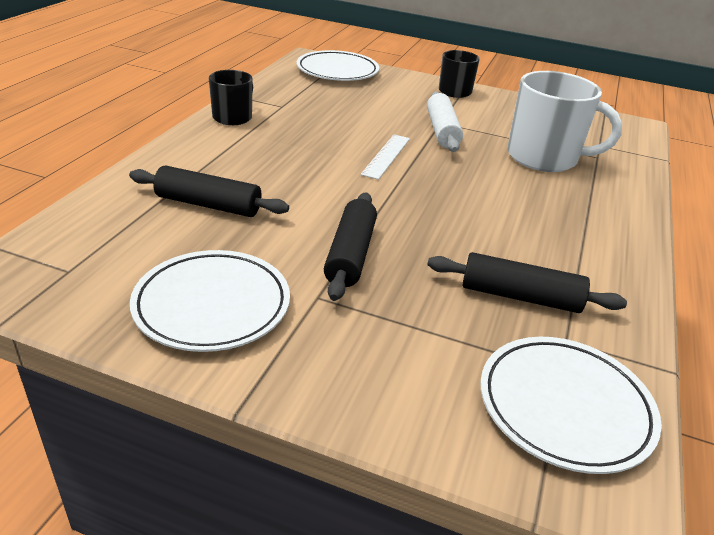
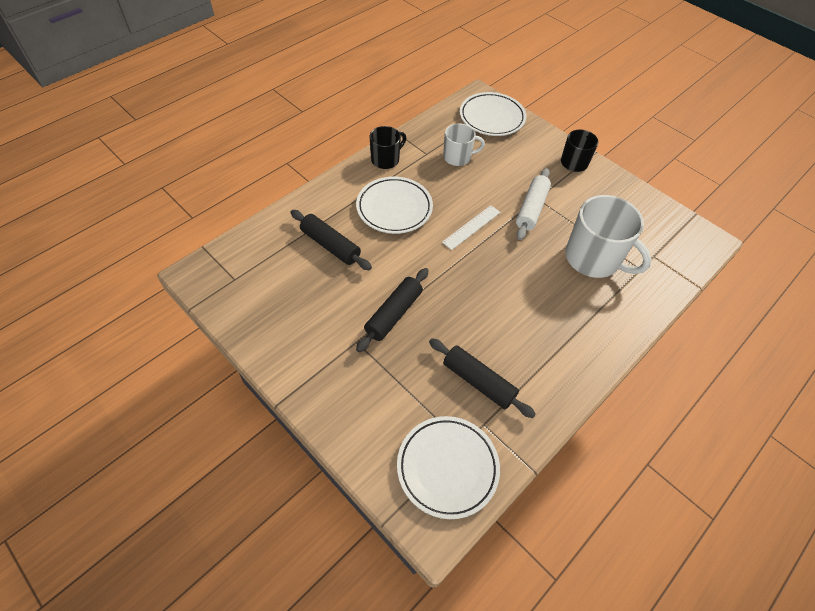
camera: 25 degrees right, 20 degrees up
(212, 305) = (296, 329): white plate -> white plate (394, 208)
(323, 104) = (458, 157): none -> white mug

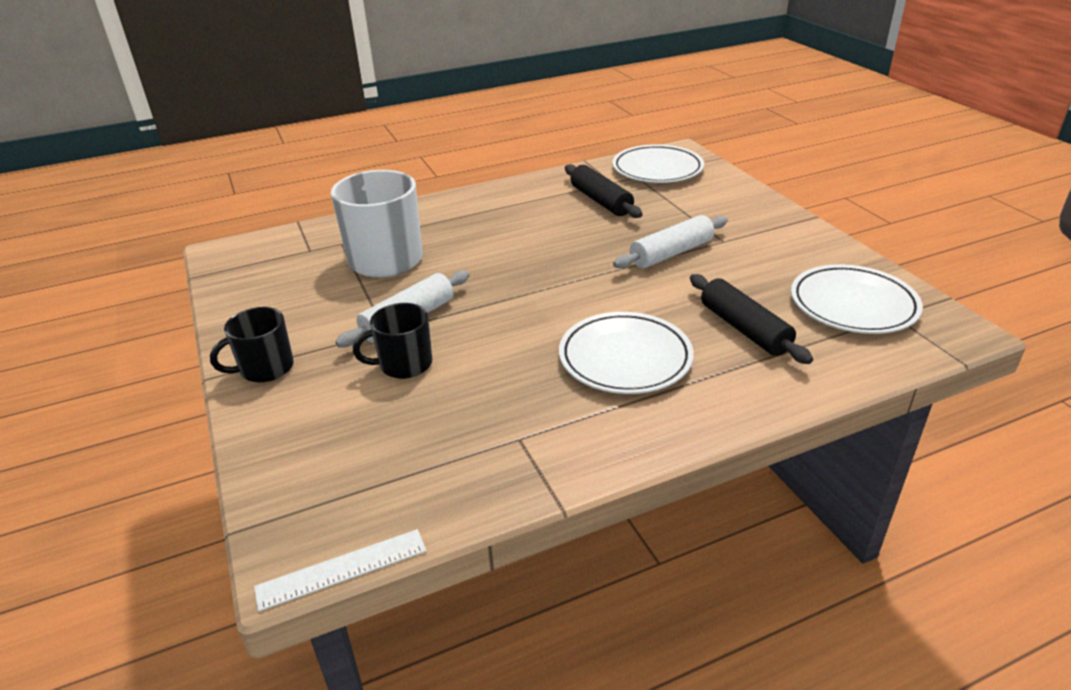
camera: 155 degrees left, 20 degrees down
(386, 159) = (607, 443): black mug -> black mug (404, 364)
(393, 314) = (671, 253): black rolling pin -> white rolling pin
(458, 157) = (461, 418): white mug -> none
(471, 227) = (516, 314): white ruler -> white ruler (342, 569)
(492, 117) = (321, 490): white plate -> white plate (853, 305)

